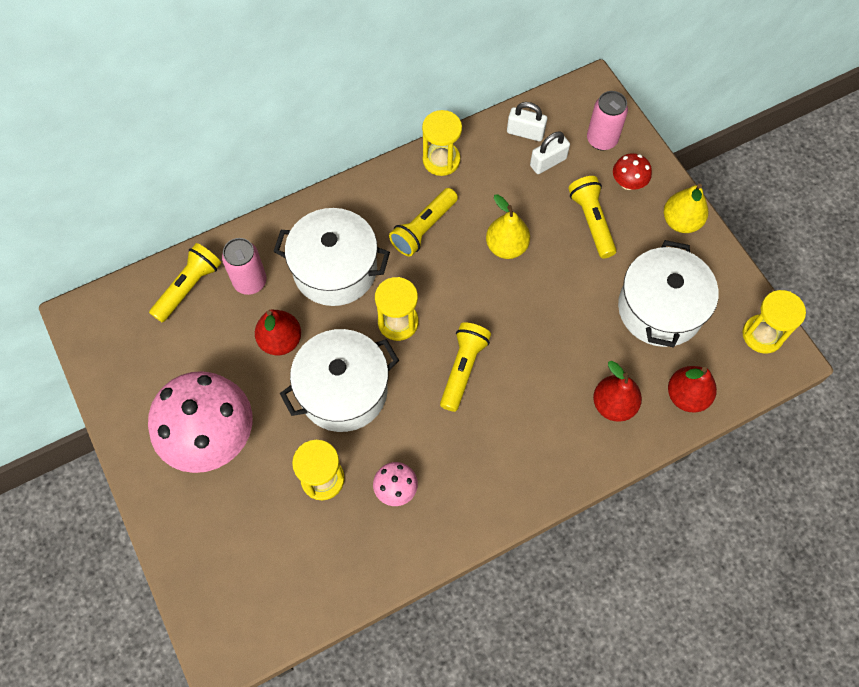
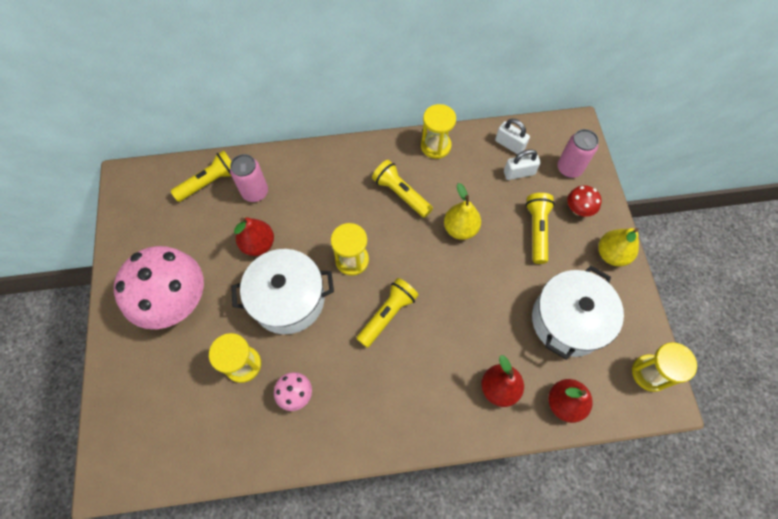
camera: 20 degrees right, 0 degrees up
(335, 269) = (321, 203): white pot -> none
(423, 228) = (401, 194): yellow flashlight -> yellow flashlight turned 75 degrees clockwise

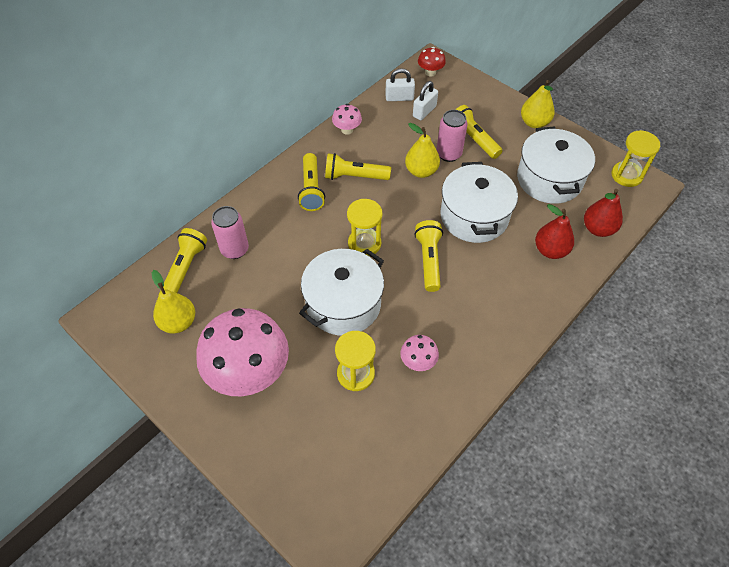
camera: 40 degrees left, 10 degrees down
(168, 223) = (178, 322): none -> yellow pear
(258, 244) = (277, 284): red pear -> none
(357, 181) = (311, 189): none -> yellow flashlight
(435, 146) = (347, 130): yellow hourglass -> pink mushroom
(464, 304) = (474, 216): none -> white pot
(569, 168) = (454, 88): pink can -> pink can (448, 154)
(578, 209) = (486, 109): red mushroom -> red mushroom (430, 72)

